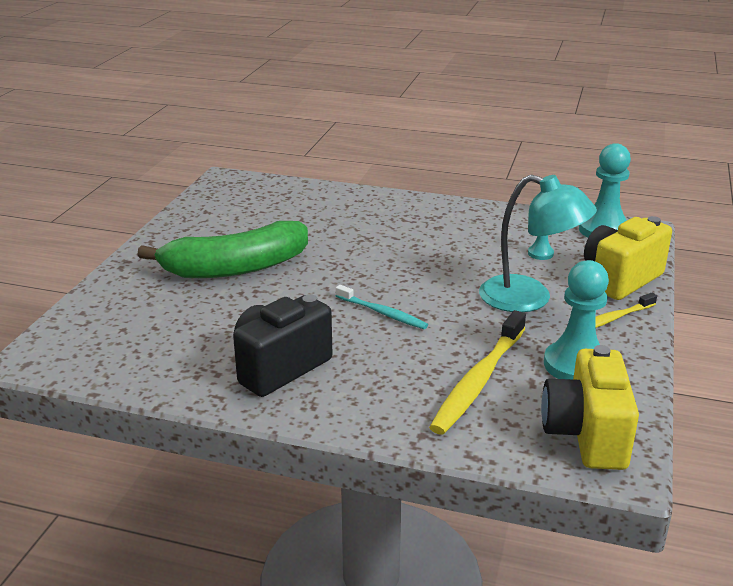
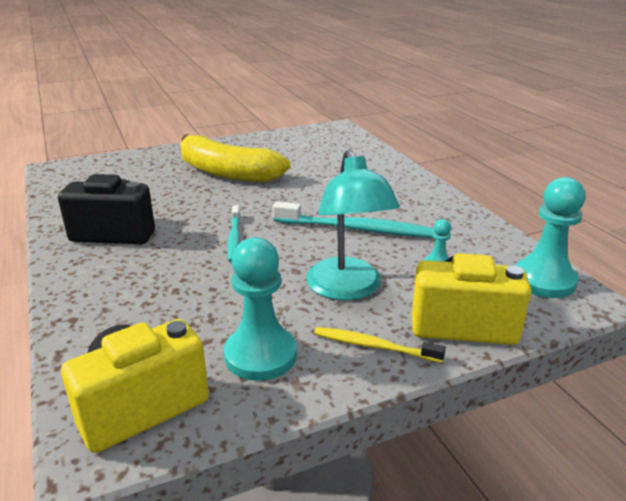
camera: 50 degrees right, 0 degrees up
(235, 268) = (226, 173): green banana -> yellow banana
(444, 257) = (356, 229): none -> turquoise toothbrush
(478, 381) = (178, 314): yellow toothbrush -> none

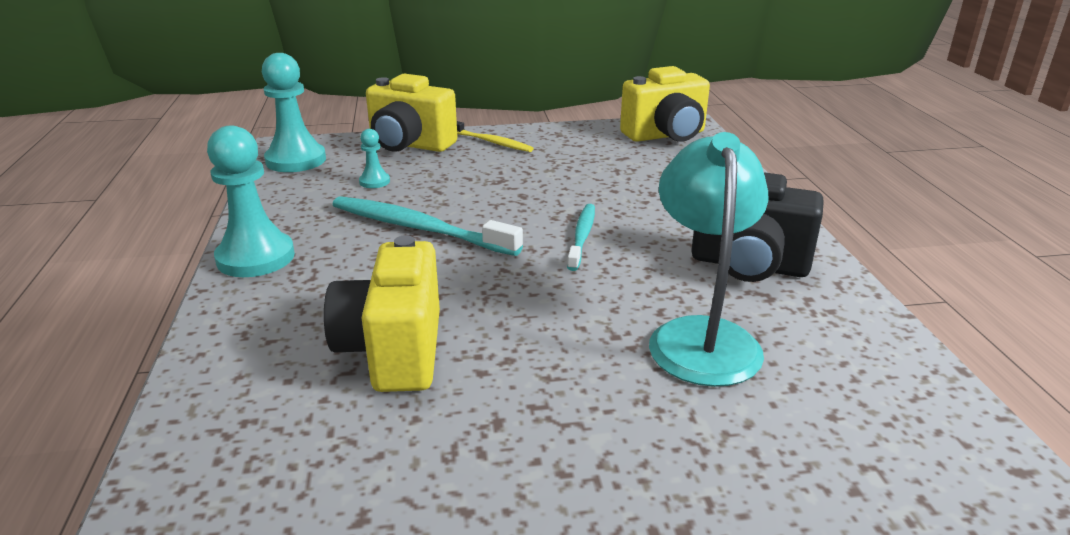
camera: 165 degrees left, 0 degrees up
(226, 173) = (571, 378): yellow banana -> none
(261, 355) = (579, 147): turquoise pawn -> turquoise pawn (256, 257)
(312, 172) = (394, 351): none -> yellow camera
(347, 289) = (482, 174): turquoise lamp -> turquoise lamp (701, 336)

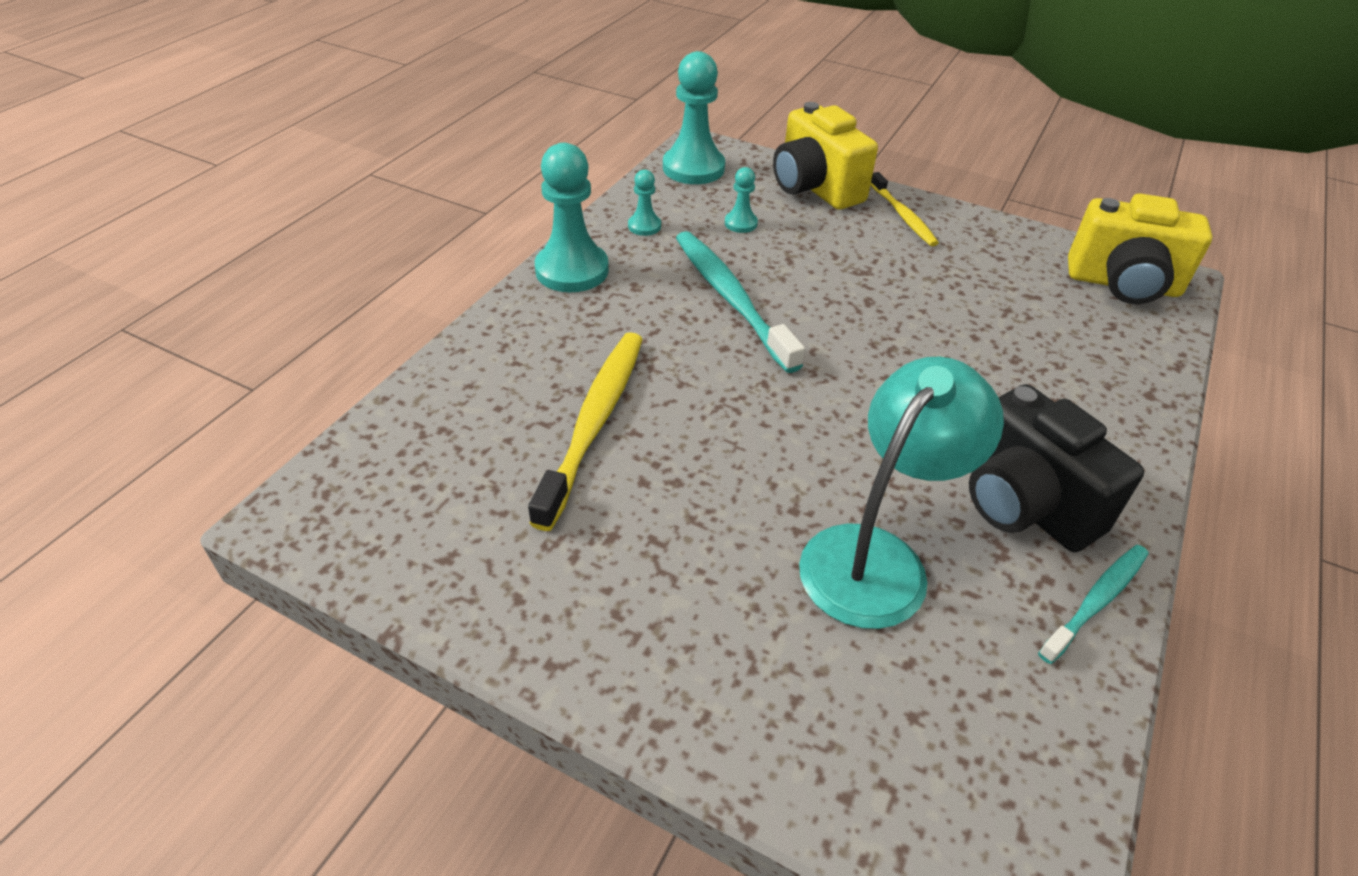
camera: 35 degrees right, 15 degrees up
(292, 208) = (644, 226): none -> turquoise pawn
(394, 351) = (594, 422): yellow camera -> yellow toothbrush
(582, 236) = (878, 380): turquoise toothbrush -> turquoise toothbrush (1096, 601)

